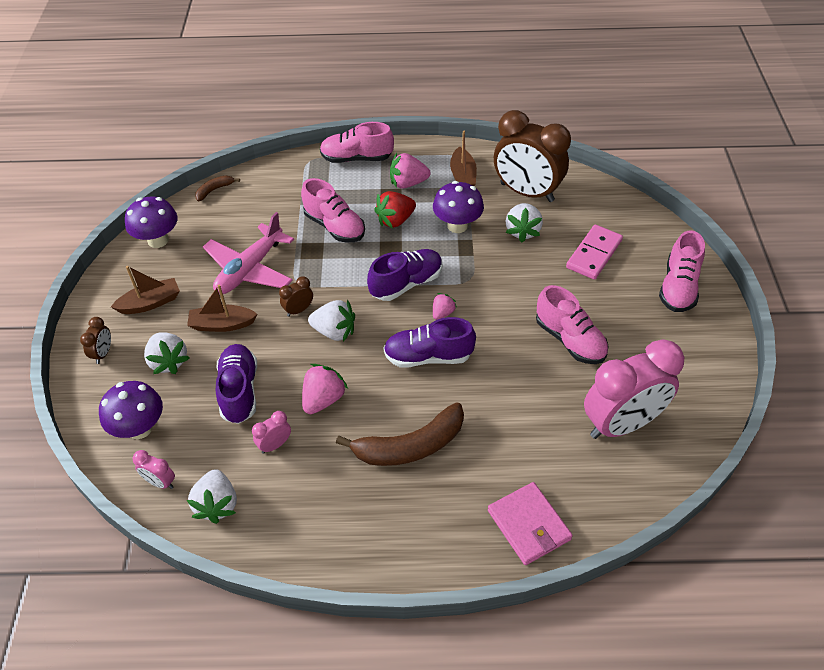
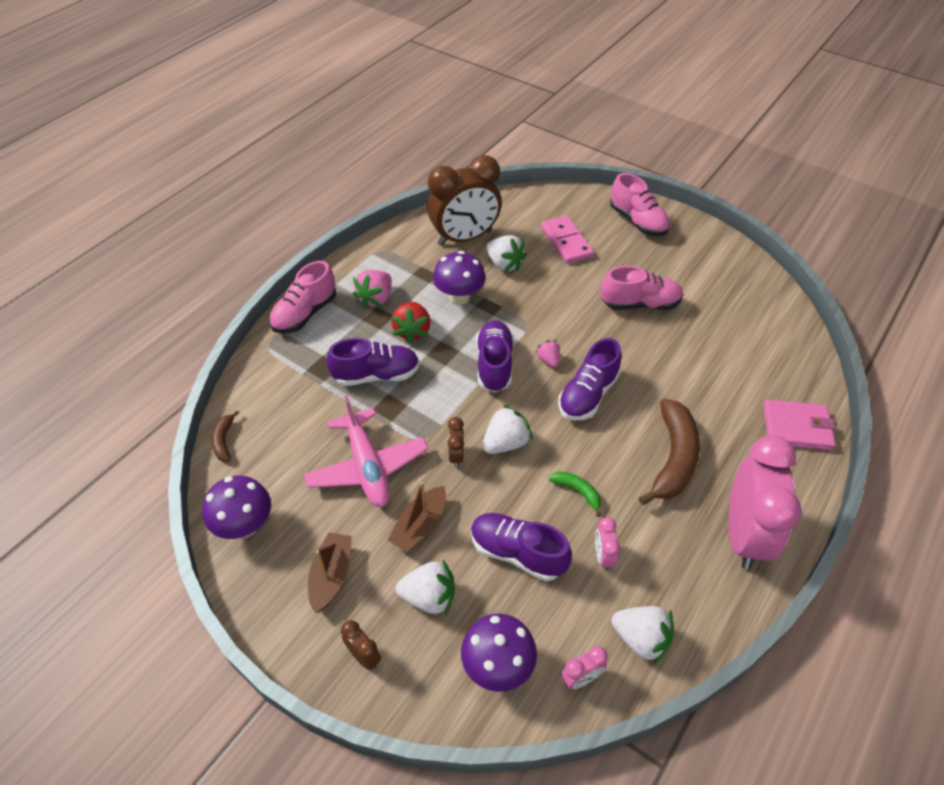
camera: 55 degrees left, 0 degrees up
(323, 399) = (578, 492): pink strawberry -> green banana
(335, 226) = (376, 375): pink shoe -> purple shoe
(463, 176) = (405, 261): brown boat -> none
(621, 424) = (739, 324): pink clock -> pink clock (744, 535)

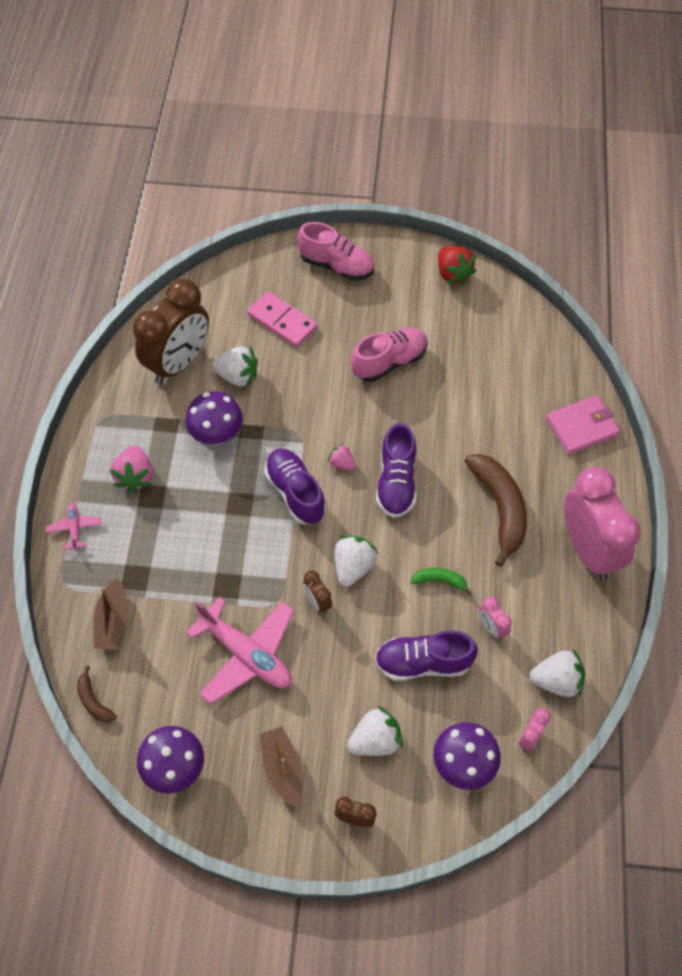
camera: 30 degrees left, 10 degrees up
(305, 314) = (75, 528): pink shoe -> pink plane
(376, 375) = (192, 559): purple shoe -> none
(412, 331) = (195, 495): red strawberry -> red strawberry (453, 274)
(419, 525) = (328, 683): brown boat -> brown boat (113, 621)

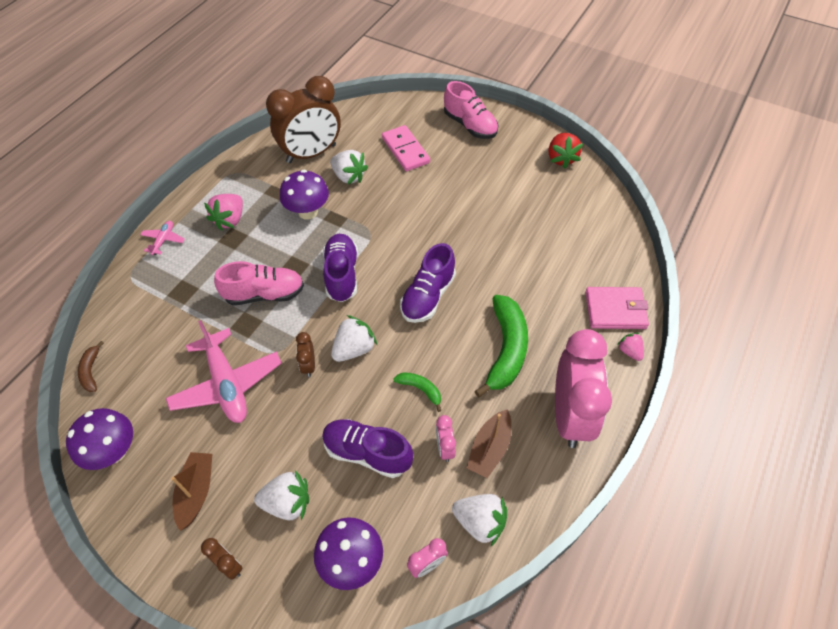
camera: 25 degrees right, 5 degrees down
(113, 621) = (145, 317): brown boat -> brown boat (489, 449)
(341, 463) = (391, 266): pink strawberry -> pink strawberry (629, 351)
(389, 362) = (473, 205): pink shoe -> pink shoe (264, 294)
(500, 508) = (506, 350): brown banana -> green banana

